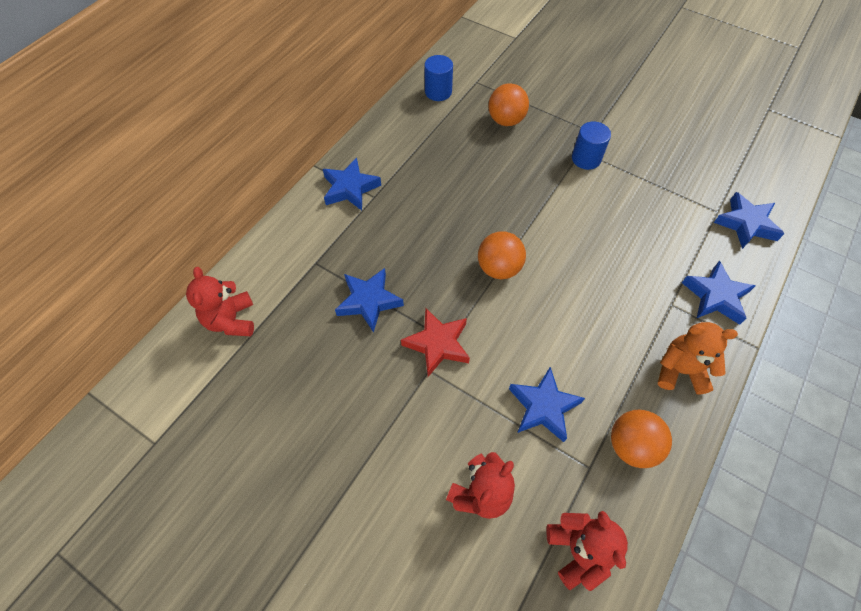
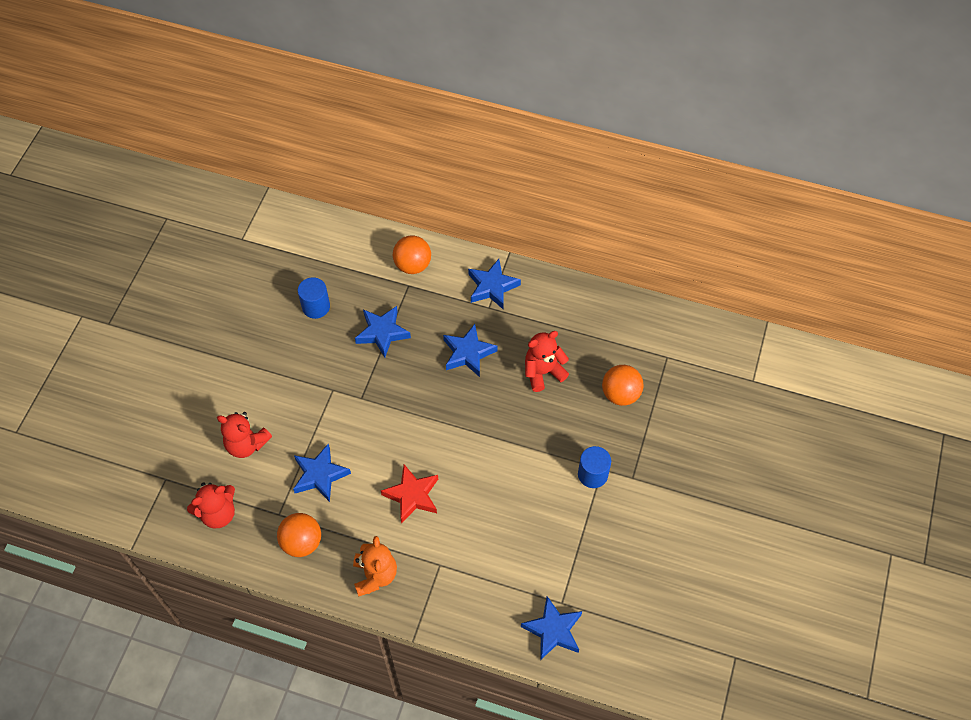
camera: 75 degrees right, 0 degrees up
(231, 320) = (343, 248): red teddy bear -> red teddy bear (543, 372)
(438, 92) = (638, 326): blue cylinder -> blue cylinder (316, 307)
(438, 344) = (356, 390): red star -> red star (412, 495)
(499, 268) = (440, 420): orange ball -> orange ball (413, 265)
(716, 296) = (458, 603): blue star -> blue star (468, 353)

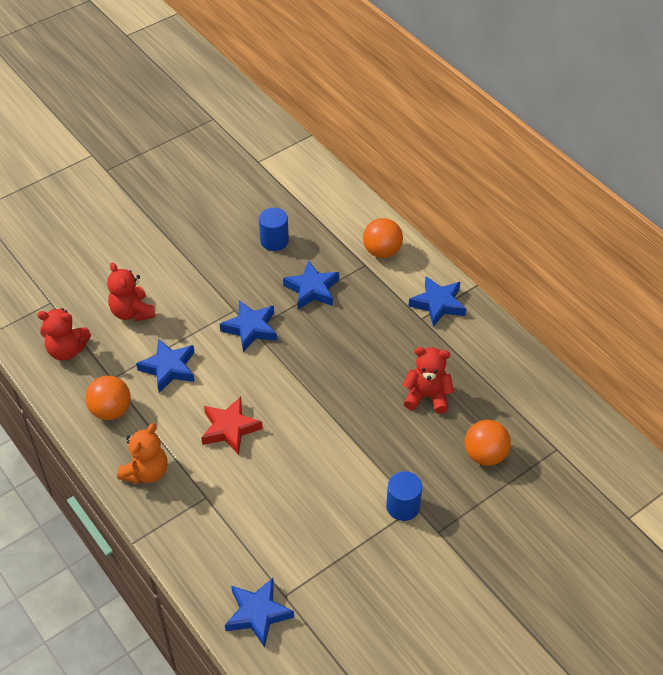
camera: 35 degrees right, 10 degrees down
(468, 353) = (372, 344): blue star -> blue star (250, 328)

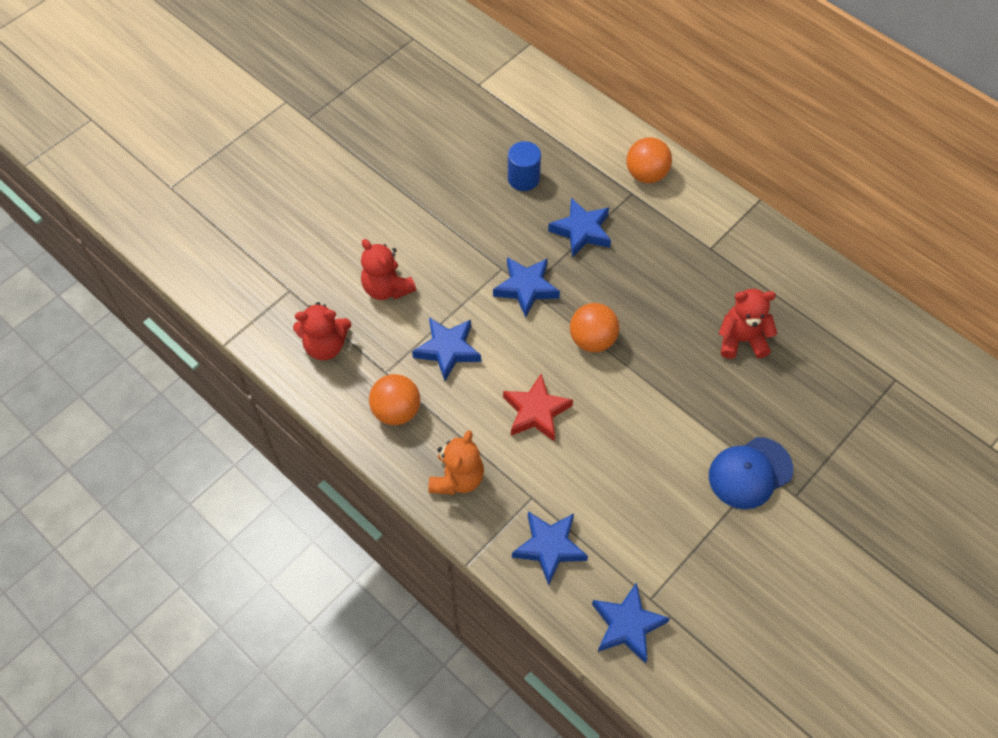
camera: 10 degrees left, 10 degrees up
(403, 506) = (750, 473): blue cylinder -> blue cap
(438, 304) = (724, 228): blue star -> blue star (549, 547)
(485, 455) = (822, 398): orange ball -> orange ball (592, 340)

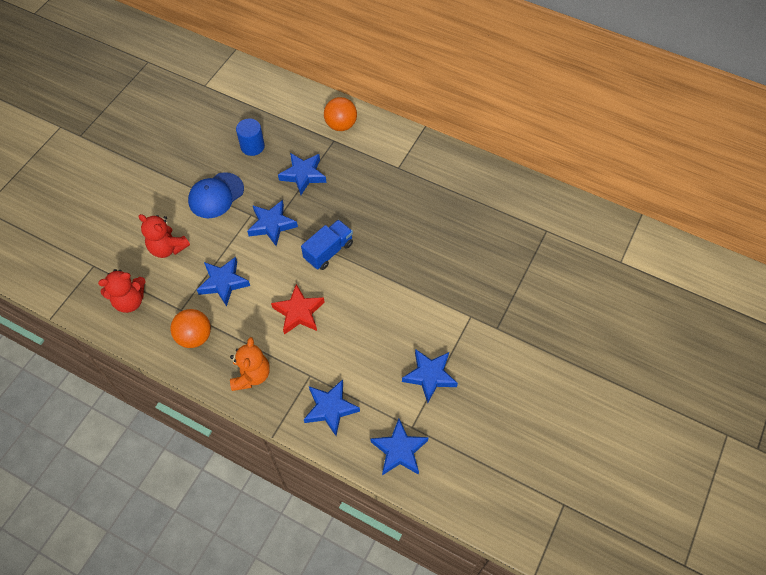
camera: 15 degrees left, 0 degrees up
(592, 340) = (328, 251): orange ball -> blue truck
(689, 537) = (429, 376): none -> blue star
(741, 340) = (434, 227): red teddy bear -> none
(750, 473) = (461, 319): blue cap -> blue cap (216, 195)

